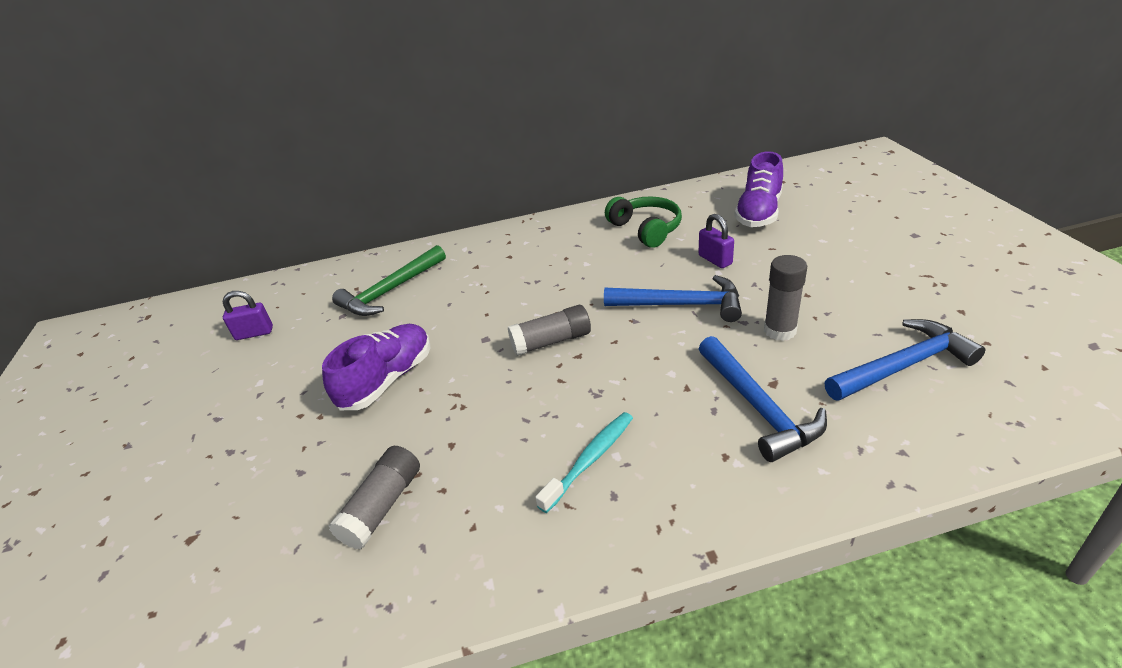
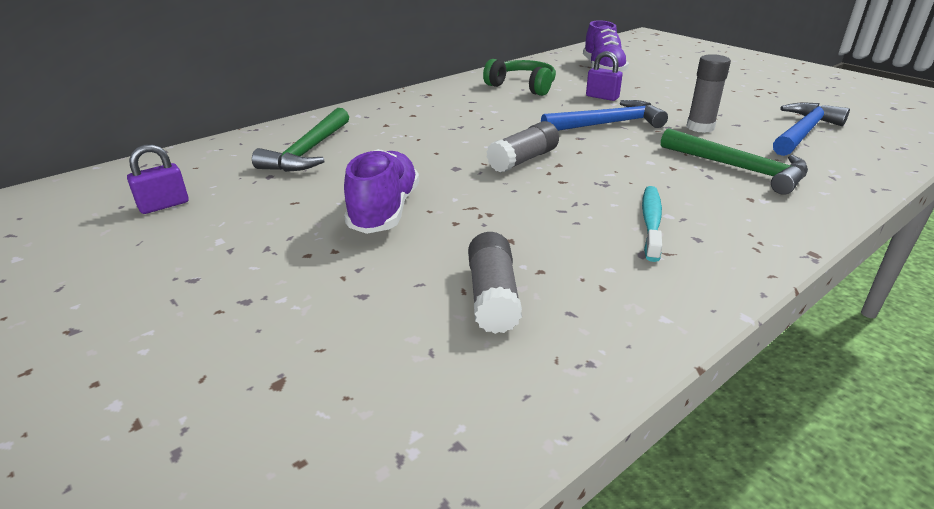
camera: 30 degrees left, 5 degrees down
(758, 407) = (738, 168): blue hammer -> green hammer

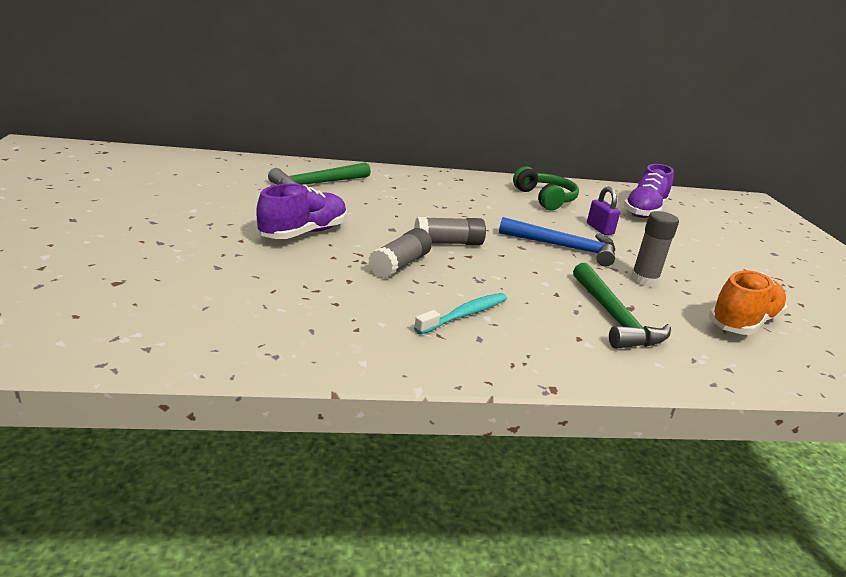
camera: 30 degrees right, 5 degrees down
(164, 205) = (195, 182): purple padlock -> none
(493, 296) = (283, 301): grey glue stick -> grey glue stick (400, 265)
(803, 132) = (743, 322): blue hammer -> orange shoe

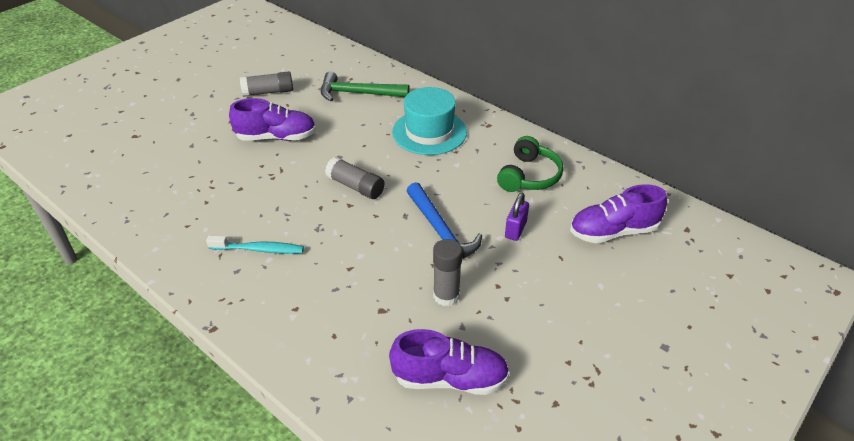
camera: 50 degrees right, 15 degrees up
(400, 265) = (290, 190): grey glue stick -> grey glue stick (268, 92)
(429, 193) = (429, 132): none -> turquoise hat
(614, 317) = (351, 310): green hammer -> none
(743, 322) = (450, 378): orange shoe -> purple shoe

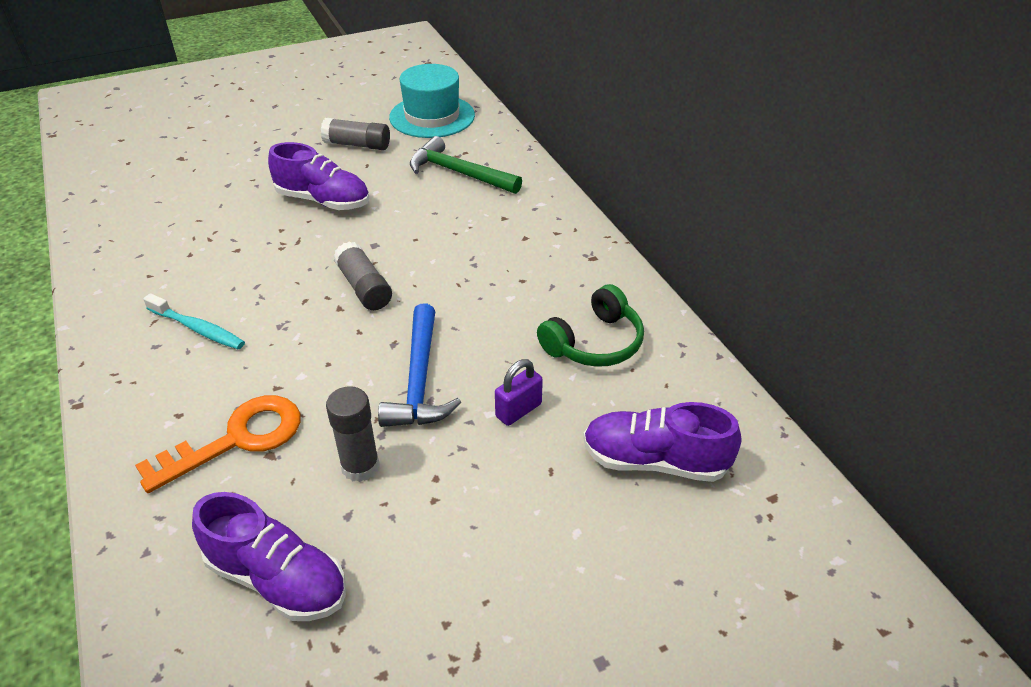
camera: 25 degrees right, 0 degrees up
(351, 309) = (237, 439): none -> orange key
(429, 132) = (508, 245): turquoise hat -> turquoise hat (432, 116)

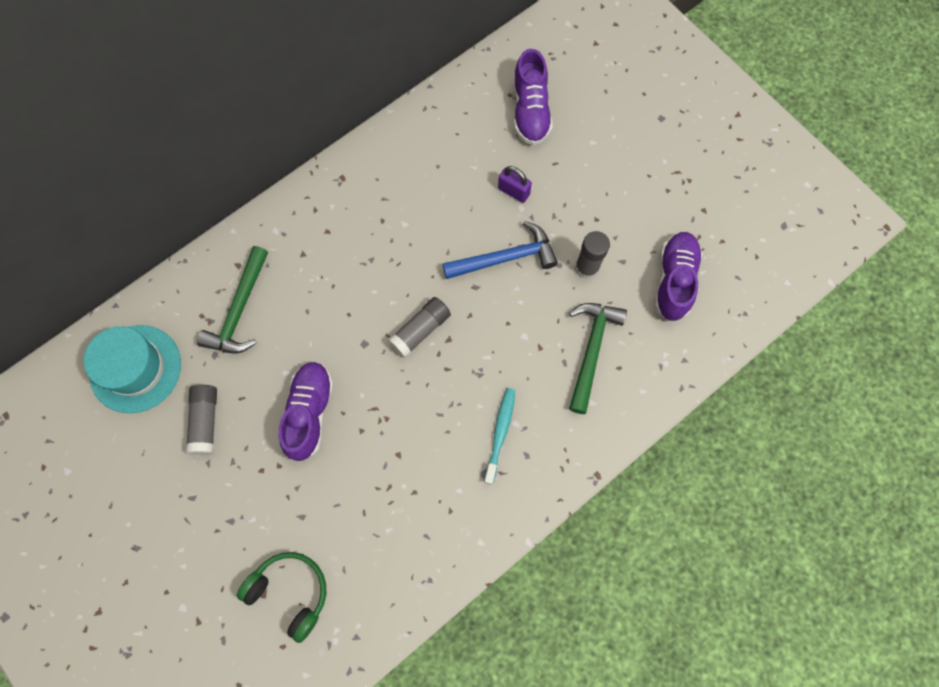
camera: 105 degrees left, 30 degrees up
(237, 439) = (591, 350): orange key -> green hammer
(594, 343) = (438, 159): green headphones -> green headphones (290, 592)

